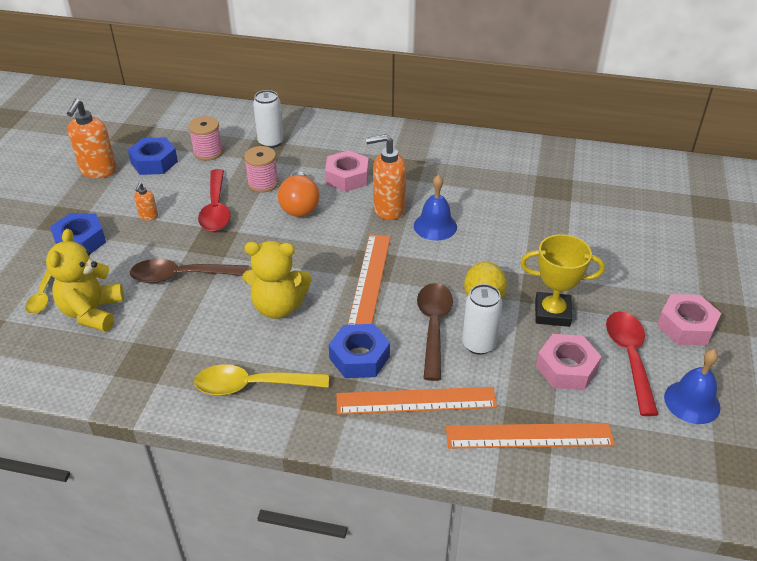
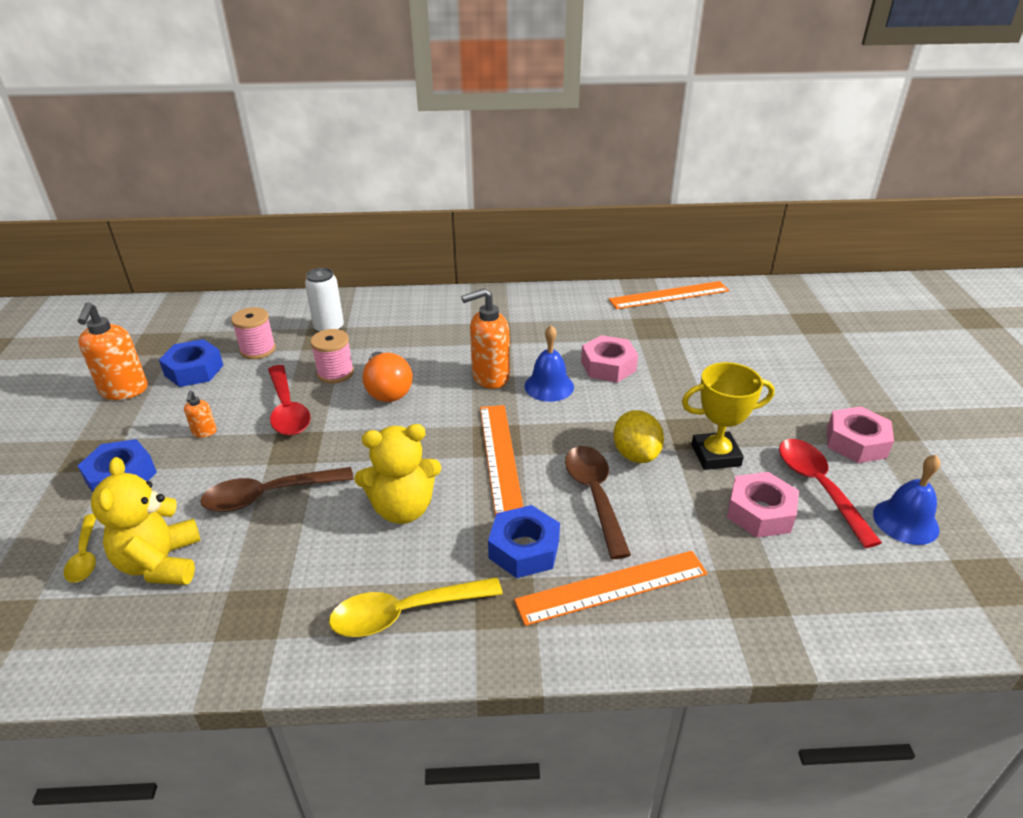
camera: 15 degrees left, 5 degrees down
(347, 177) = (430, 351): pink nut -> pink nut (608, 366)
(478, 344) = (653, 505): white can -> none
(529, 436) = (758, 600): orange ruler -> orange ruler (669, 295)

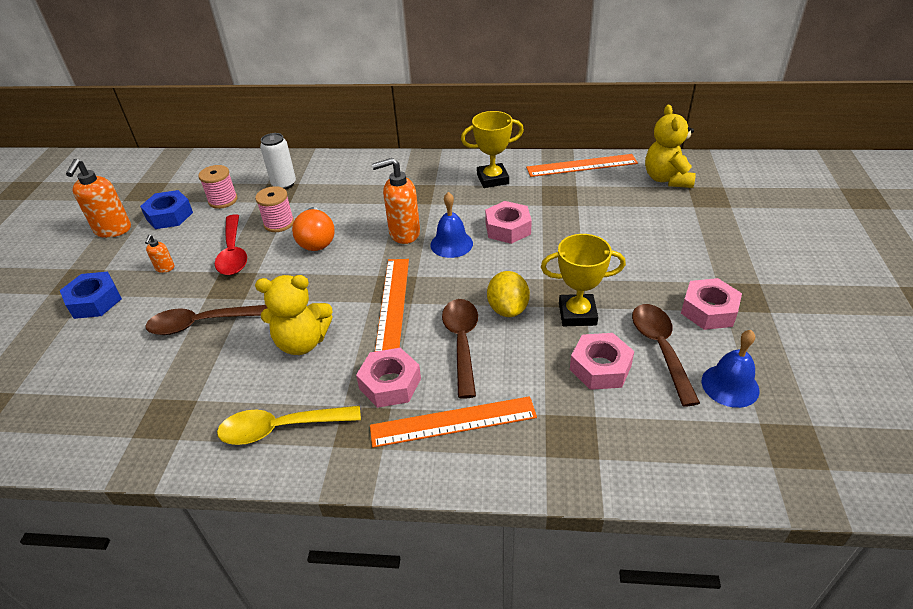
camera: 10 degrees right, 5 degrees up
(85, 556) = (54, 362): yellow spoon -> none
(161, 563) = (108, 372): yellow teddy bear -> yellow teddy bear (667, 179)
(524, 549) = (390, 384): blue nut -> pink nut
(574, 313) = (492, 179): none -> yellow trophy
(818, 487) = (660, 349): red spoon -> brown spoon

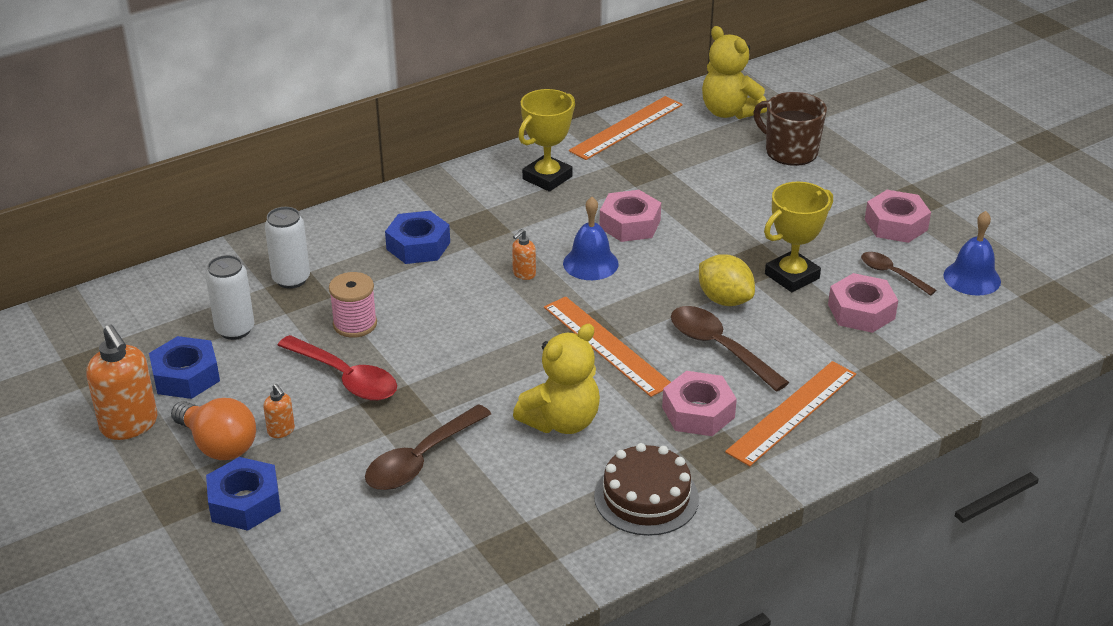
camera: 40 degrees left, 5 degrees down
(223, 200) = (235, 330): pink spool -> white can
(280, 428) = (646, 497): yellow spoon -> brown cake
(316, 240) = (431, 322): orange light bulb -> orange light bulb (218, 445)
(369, 191) = (418, 246): none -> blue nut
(404, 233) = (524, 274): orange soap dispenser -> orange soap dispenser, size x0.48
(660, 349) = (891, 274): brown spoon -> brown spoon, size x0.61
(682, 222) = (790, 151): none -> brown mug

